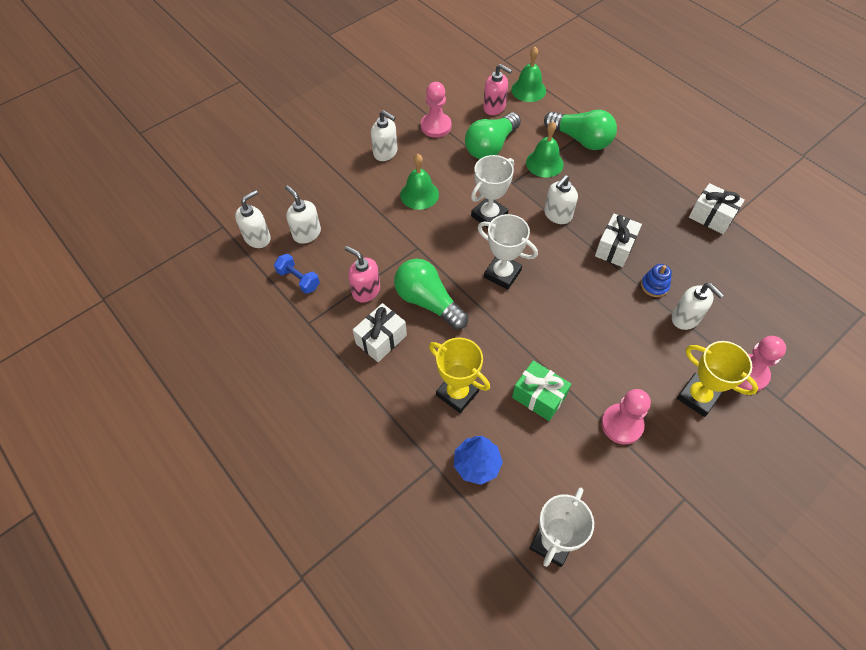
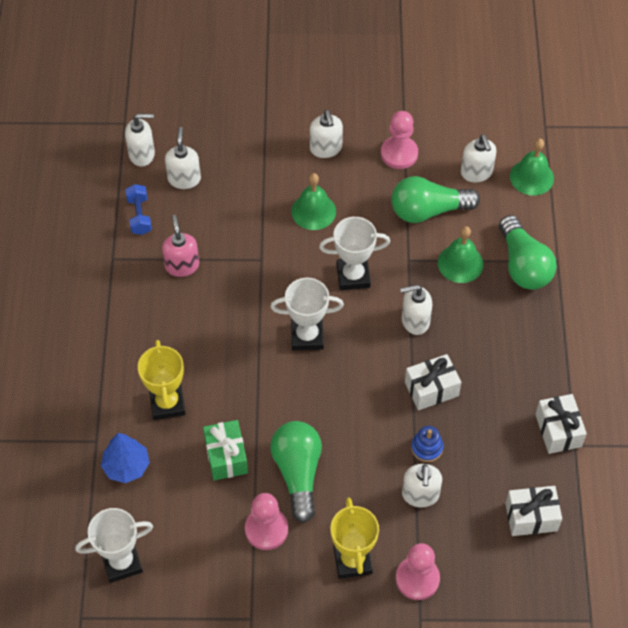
camera: 40 degrees right, 0 degrees up
(381, 339) = (153, 315): white gift -> white gift (531, 517)
(428, 301) = (221, 313): green light bulb -> green light bulb (298, 473)
(494, 107) = (476, 172): pink soap dispenser -> white soap dispenser
(502, 274) = (307, 336): white trophy -> white trophy turned 75 degrees counterclockwise

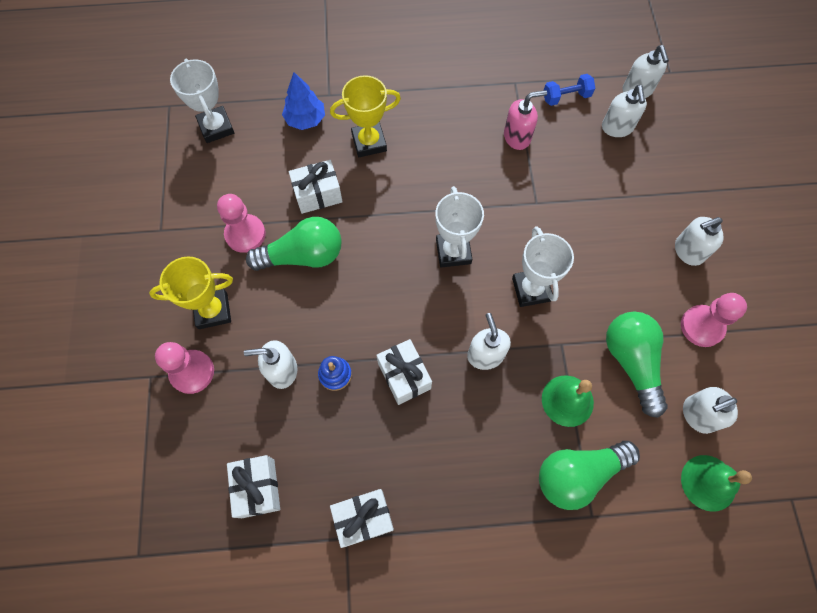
camera: 85 degrees right, 10 degrees up
(184, 179) = (617, 128): white soap dispenser -> white soap dispenser turned 90 degrees clockwise
(226, 456) = (318, 194): green gift -> white gift
(313, 211) = (604, 245): green bell -> none

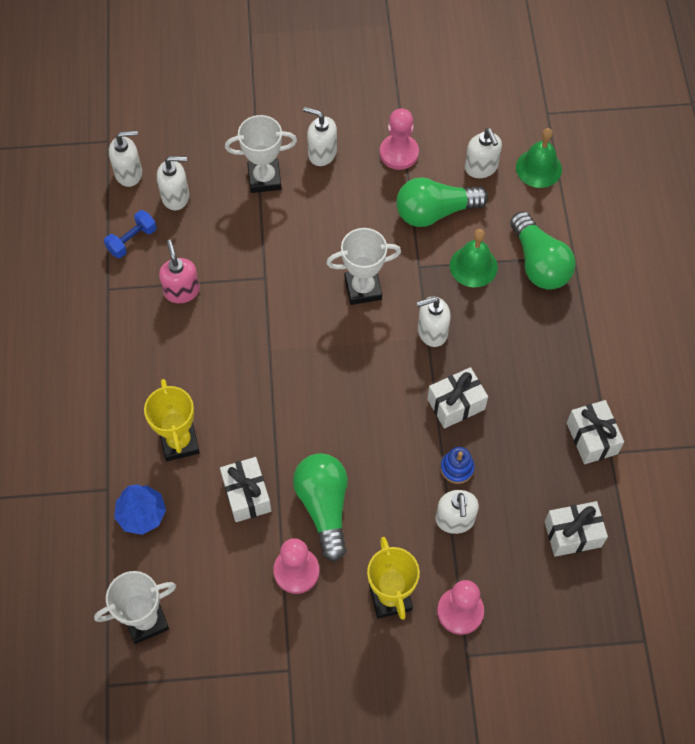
camera: 90 degrees left, 5 degrees down
(453, 251) = (320, 357): white trophy -> white trophy (264, 178)
(566, 97) = (132, 240): blue dumbbell -> blue dumbbell turned 60 degrees clockwise
(688, 251) = (322, 153): white soap dispenser -> white soap dispenser turned 135 degrees clockwise

